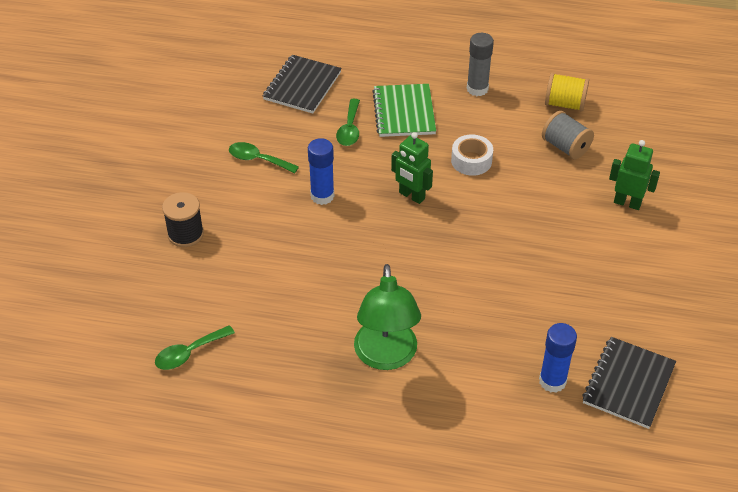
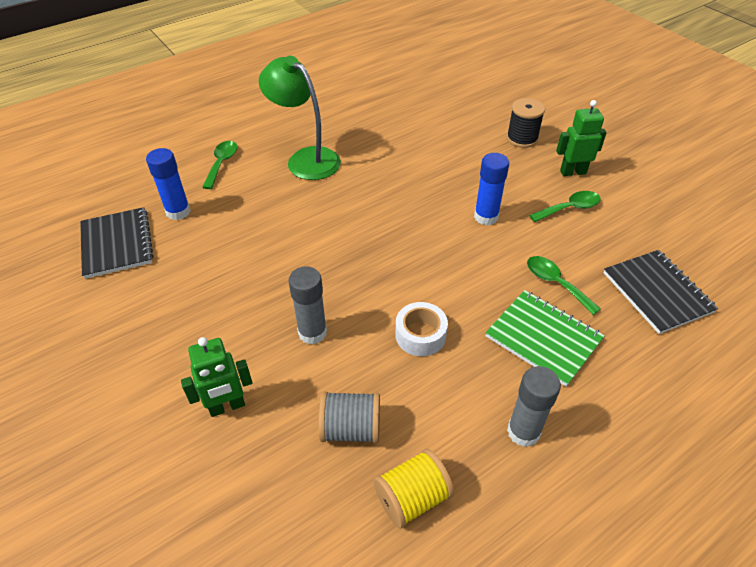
camera: 135 degrees right, 0 degrees up
(189, 353) = (417, 97): green spoon -> green spoon (222, 163)
(411, 196) = (425, 264): green robot -> green robot (572, 172)
(536, 207) = (312, 332): none -> grey glue stick

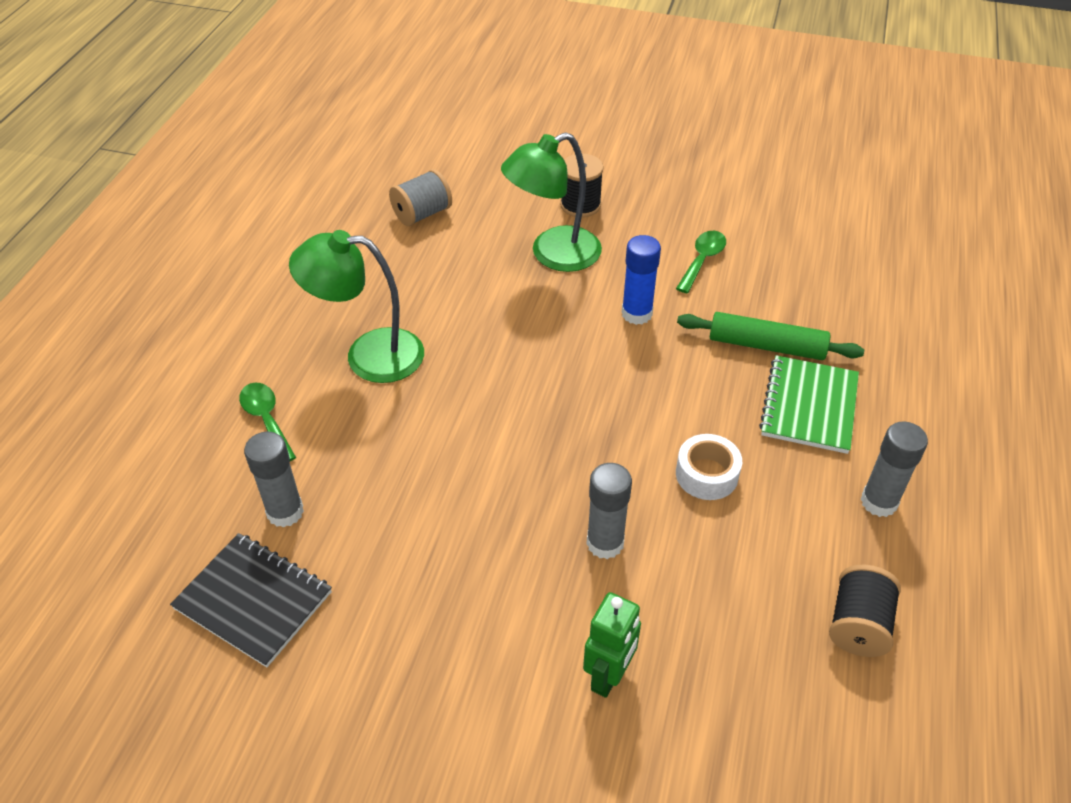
camera: 40 degrees left, 0 degrees up
(178, 212) = (285, 512): blue glue stick -> grey glue stick
(351, 429) = (744, 607): grey spool -> grey spool (422, 214)
(412, 498) = (858, 625): yellow spool -> black spool
(471, 158) = (553, 255): none -> green lamp
(543, 338) = (809, 406): green notebook -> green notebook turned 75 degrees counterclockwise
(555, 283) = (766, 346): green spoon -> green rolling pin
(572, 172) = (666, 218): green robot -> none
(657, 292) = (852, 303): black notebook -> none

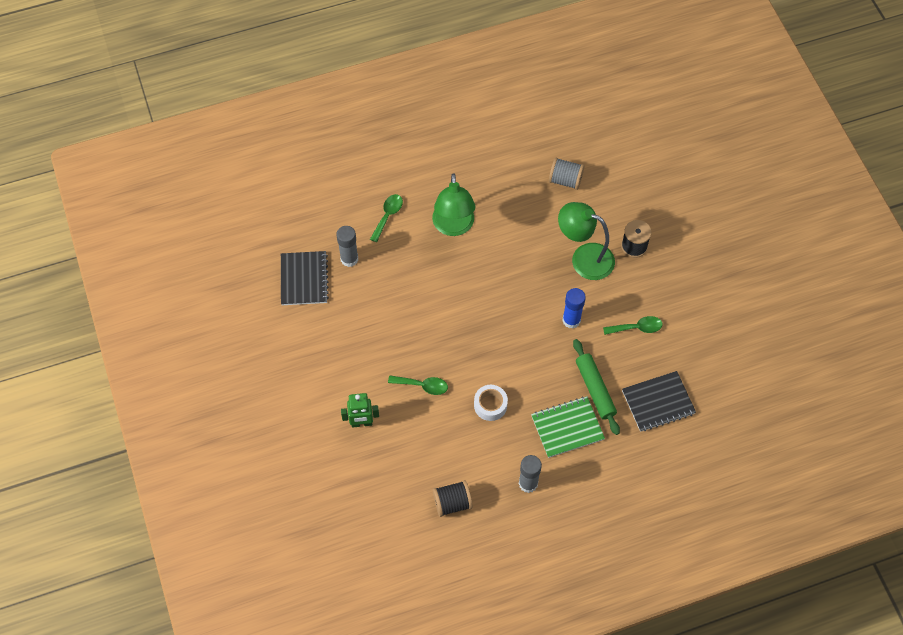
camera: 55 degrees right, 15 degrees up
(368, 355) = (453, 226): green lamp -> green lamp turned 150 degrees counterclockwise
(605, 543) = (422, 386): grey glue stick -> green spoon
(831, 296) = (658, 402): none -> black notebook

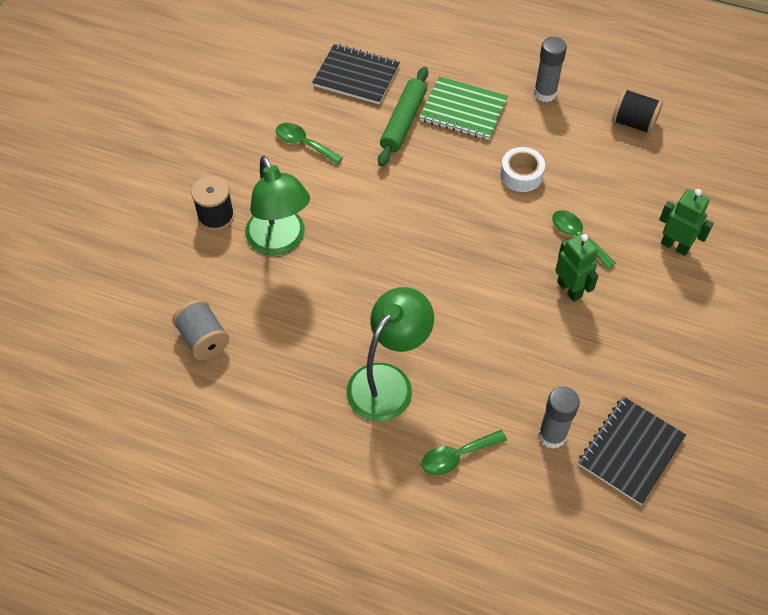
camera: 140 degrees left, 5 degrees down
(402, 348) = (569, 289): none -> green robot
(571, 320) = (360, 193): blue glue stick -> none

